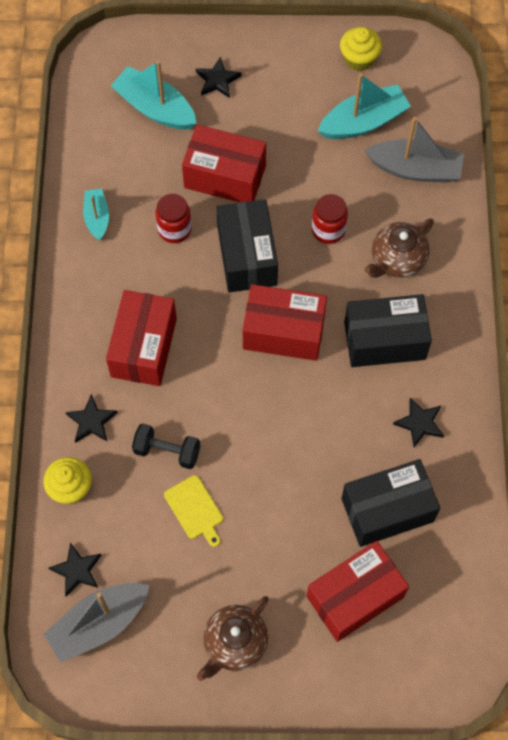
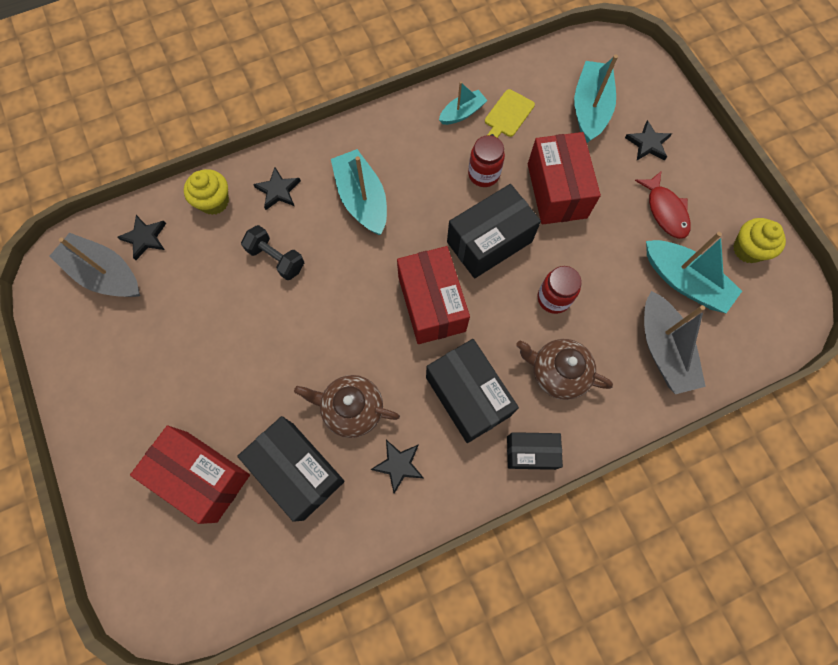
camera: 65 degrees right, 5 degrees up
(143, 347) = (362, 199): red box -> turquoise boat
(167, 451) = (276, 259): black dumbbell -> black dumbbell turned 45 degrees counterclockwise
(195, 509) = (232, 304): yellow cutting board -> yellow cutting board (508, 115)
(234, 643) = (123, 389): brown teapot -> brown teapot (351, 409)
(291, 101) = (665, 211): none -> red fish
(456, 313) = (531, 452): none -> black box

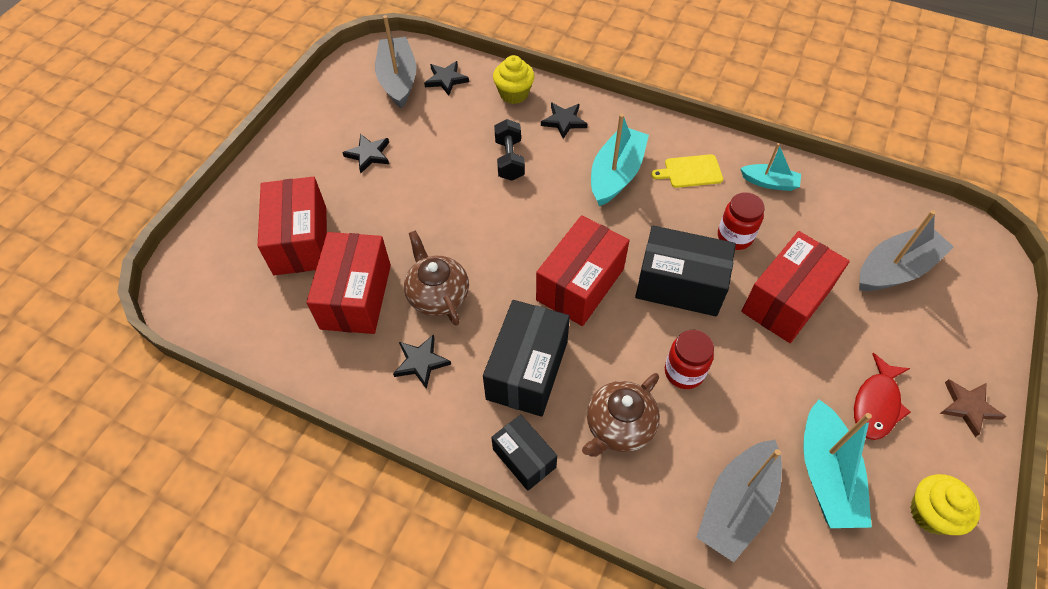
camera: 50 degrees right, 15 degrees down
(298, 471) = (356, 296): black box -> red box
(508, 115) = (809, 214): yellow cutting board -> yellow cutting board (690, 171)
(558, 372) = (619, 426): brown teapot -> brown teapot turned 120 degrees counterclockwise
(590, 109) = (895, 269): turquoise boat -> grey boat
(648, 144) = (924, 340): black star -> black star (368, 154)
(706, 165) = (968, 407): none -> brown star

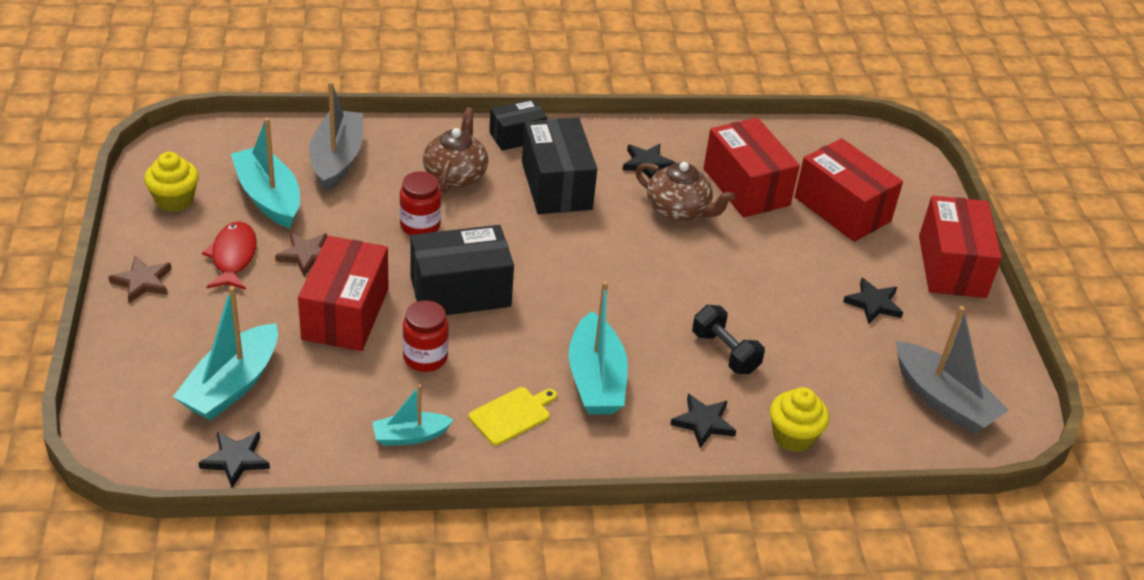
camera: 145 degrees right, 15 degrees down
(446, 79) = (890, 423): black star -> black star (235, 460)
(524, 458) = (517, 137): black box -> black box turned 45 degrees counterclockwise
(580, 284) = (558, 260): red box -> red box (952, 266)
(804, 379) = (306, 255): none -> brown star
(895, 269) = (232, 385): grey boat -> turquoise boat

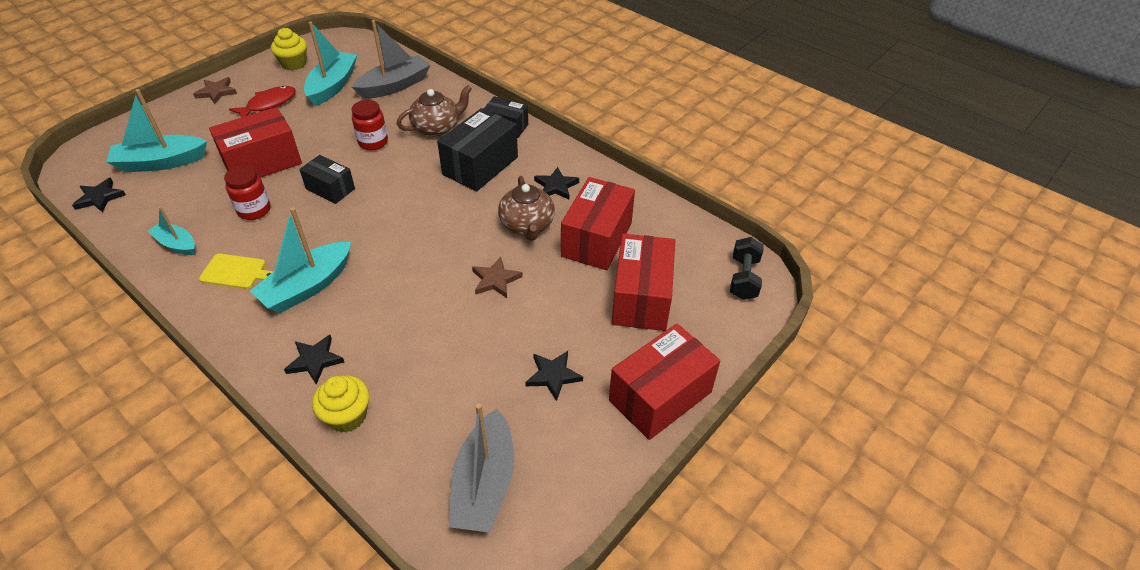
camera: 50 degrees right, 5 degrees up
(306, 255) = (298, 123): brown star -> brown star (495, 280)
(460, 292) = (330, 189): black box -> black box, size x0.60
(725, 352) = (402, 329): black dumbbell -> black dumbbell (743, 278)

